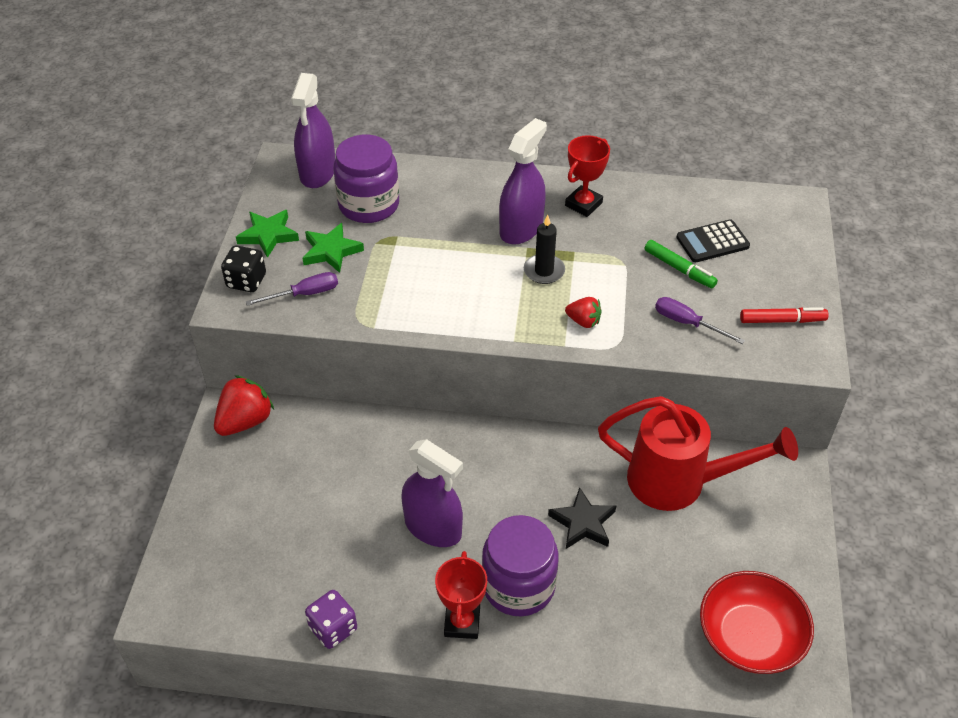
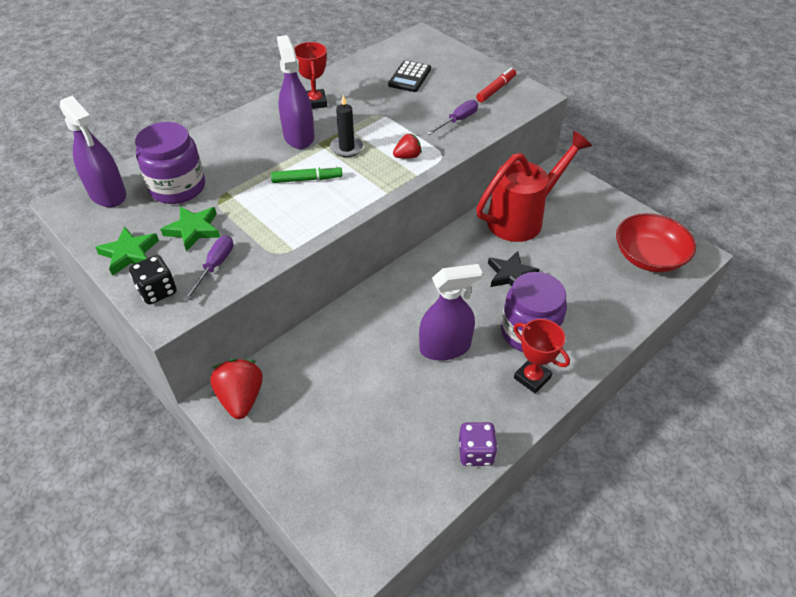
camera: 50 degrees left, 0 degrees up
(679, 269) = (414, 99): green marker -> green marker (307, 179)
(687, 323) = (457, 120): purple screwdriver -> purple screwdriver turned 150 degrees clockwise

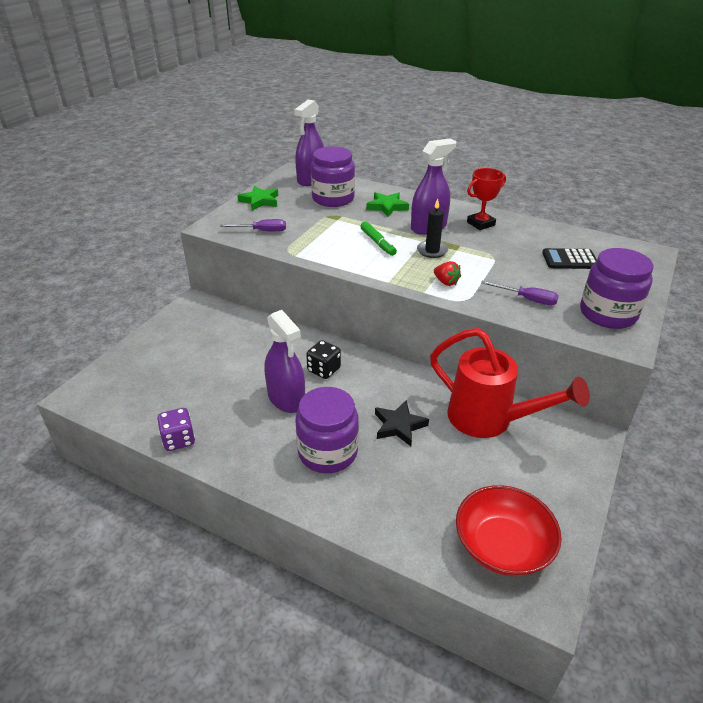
camera: 70 degrees right, 10 degrees down
(157, 291) = (230, 218): black dice -> black dice (324, 370)
(193, 230) = (293, 215): green star -> green star (387, 207)
(241, 398) = (201, 309): red strawberry -> none
(496, 89) = (607, 314): red marker -> purple jar
(532, 377) = (271, 463): red trophy -> none

